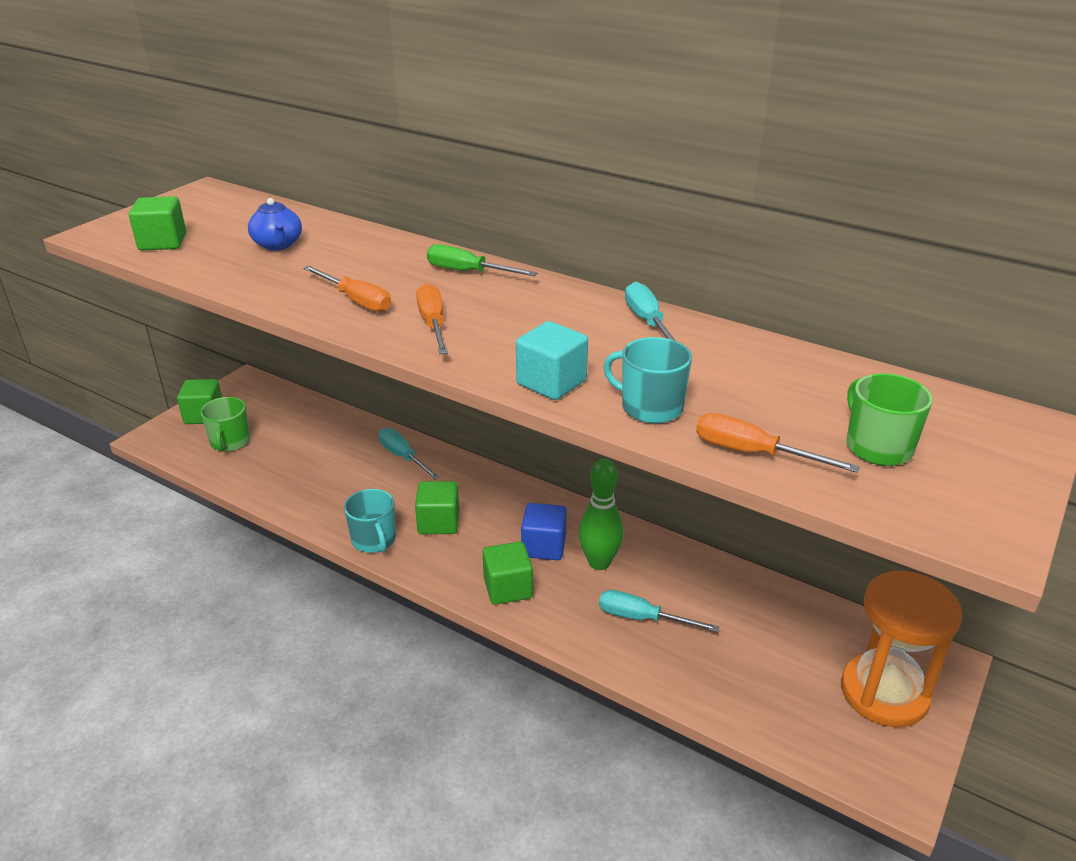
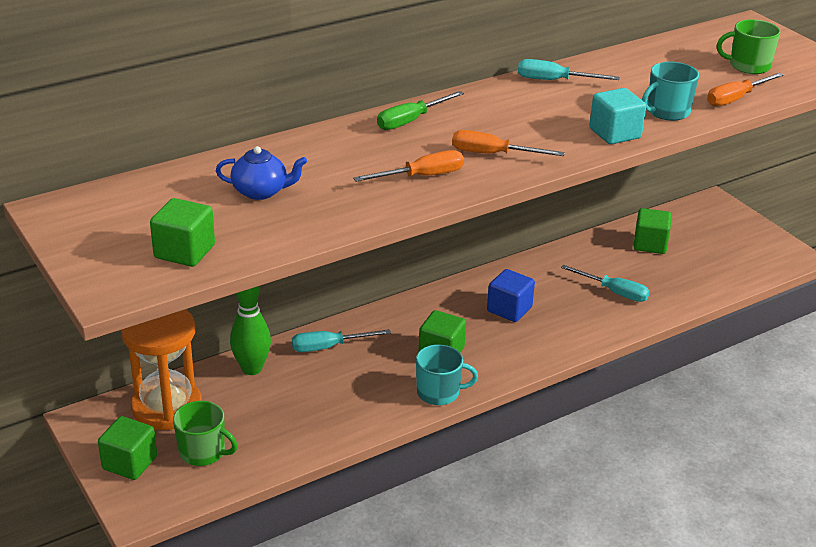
camera: 65 degrees left, 0 degrees up
(508, 588) = (546, 340): green cube -> green cube (650, 244)
(599, 562) = (545, 290): green bowling pin -> green bowling pin (252, 369)
(642, 618) = (614, 292): turquoise screwdriver -> turquoise screwdriver turned 105 degrees counterclockwise
(884, 693) = (726, 231): orange hourglass -> orange hourglass (167, 407)

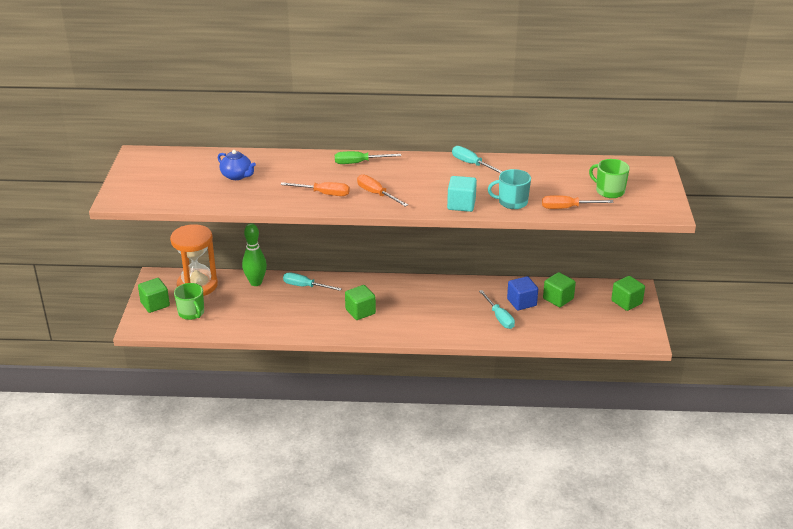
camera: 35 degrees right, 0 degrees up
(184, 252) = (168, 193): green cube -> green cube (626, 302)
(439, 392) = (335, 331): turquoise mug -> none
(509, 309) = (425, 304): blue cube -> blue cube (521, 302)

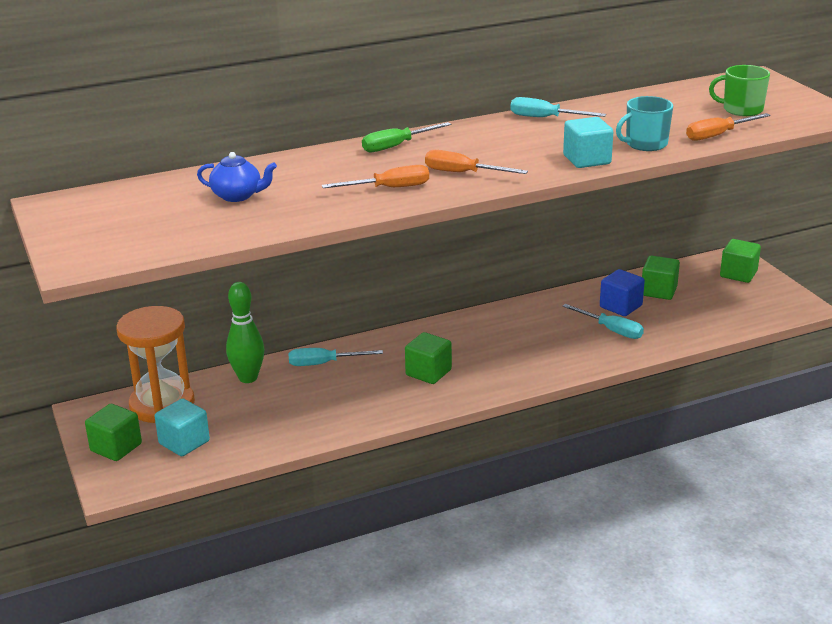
camera: 25 degrees left, 5 degrees down
(191, 313) = (184, 442): green mug -> turquoise cube

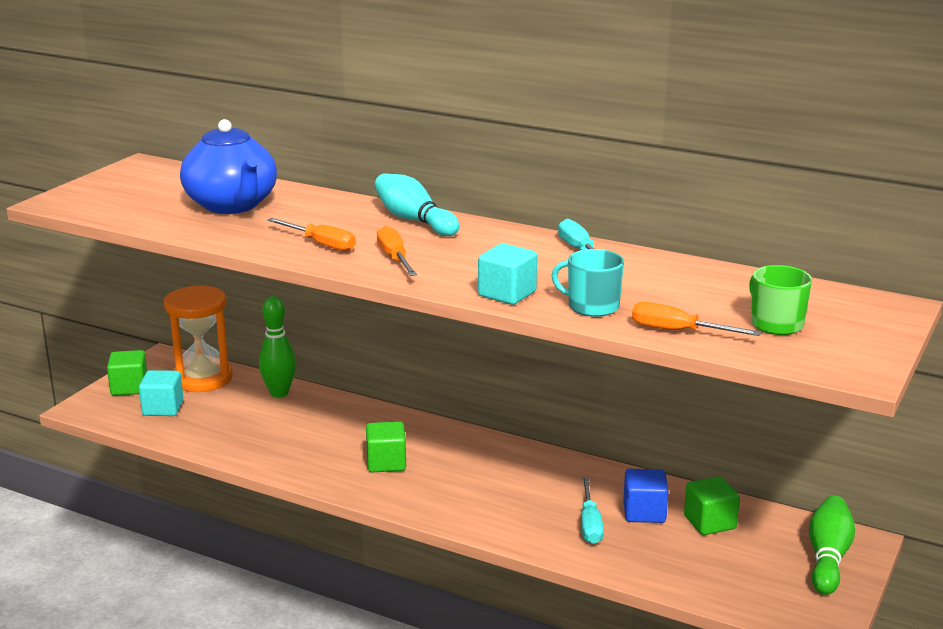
camera: 50 degrees right, 5 degrees down
(237, 196) = (232, 205): blue teapot -> blue teapot, size x1.97
(324, 363) = (340, 413): turquoise screwdriver -> none
(396, 146) = (414, 220): green screwdriver -> turquoise bowling pin
(738, 274) = (828, 557): green cube -> green bowling pin

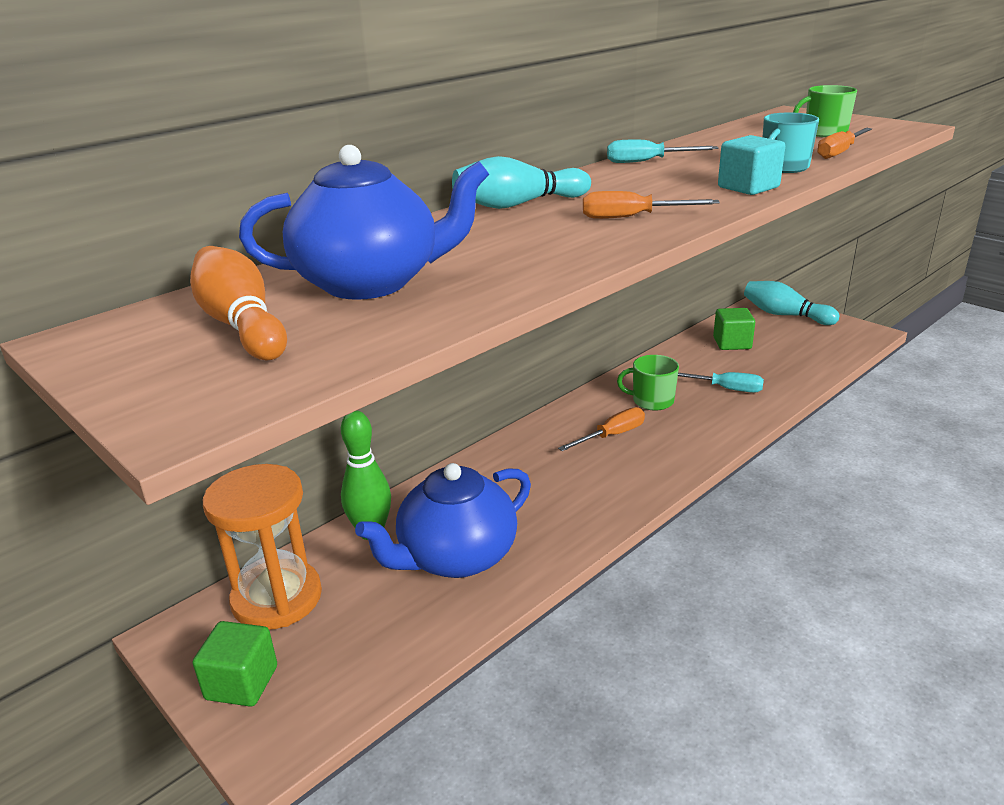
camera: 70 degrees left, 5 degrees up
(163, 190) = (241, 325): none -> orange bowling pin
(163, 408) = (338, 647): turquoise cube -> none
(261, 429) = (456, 557): none -> blue teapot
(321, 244) = (565, 244): orange screwdriver -> orange screwdriver (612, 435)
(386, 463) = (580, 475): green cube -> none
(537, 484) = (652, 401): none -> green mug
(644, 512) = (711, 364): blue cube -> none
(828, 557) = (785, 315): green bowling pin -> turquoise bowling pin

